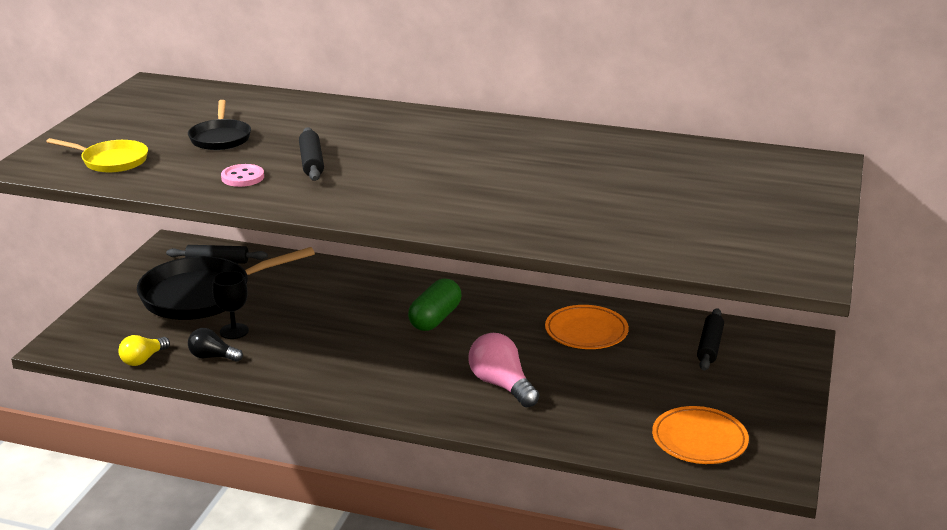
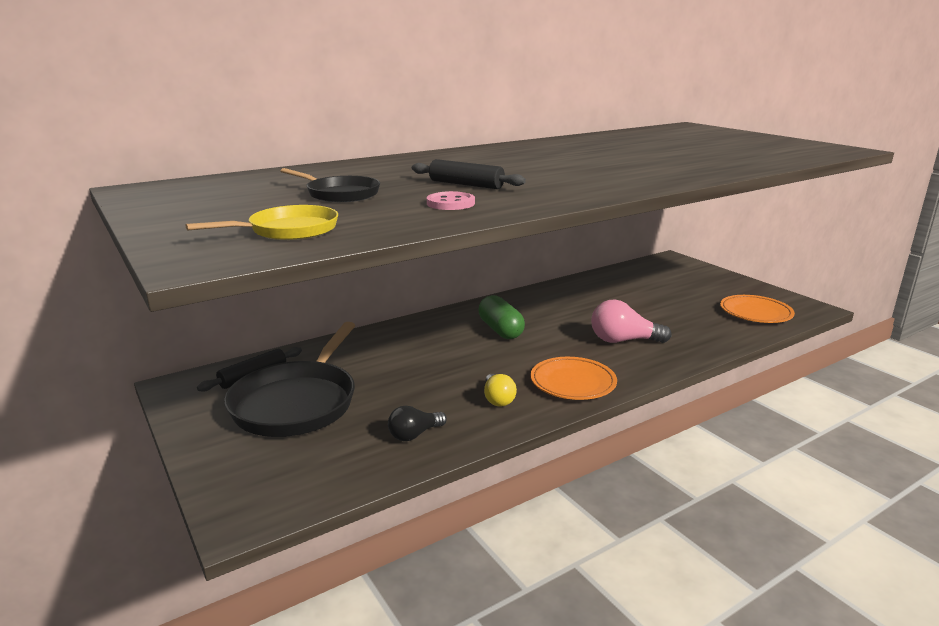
camera: 50 degrees left, 5 degrees down
(143, 359) = (359, 474): yellow light bulb -> yellow light bulb (498, 399)
(234, 331) = (387, 409): black goblet -> none
(586, 332) = (589, 297): orange plate -> orange plate (573, 382)
(709, 346) = (651, 276): black rolling pin -> none

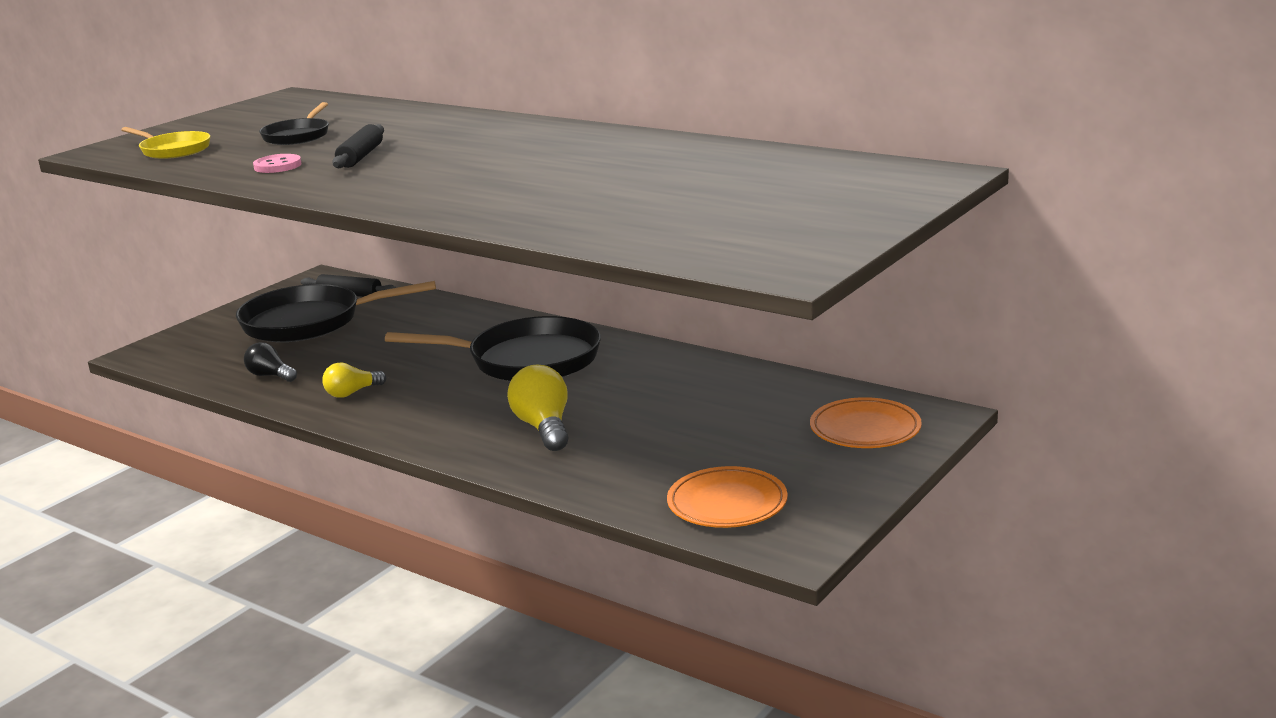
camera: 70 degrees right, 0 degrees up
(500, 330) = (526, 360): green capsule -> black pan
(573, 382) = (408, 419): orange plate -> orange plate (865, 429)
(623, 340) = (544, 428): pink light bulb -> yellow light bulb

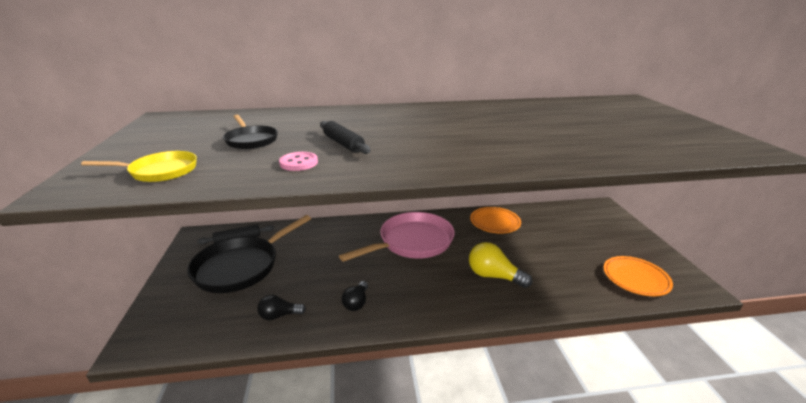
camera: 45 degrees left, 5 degrees up
(352, 393) = (356, 303): yellow light bulb -> black light bulb
(526, 360) = (412, 242): black pan -> pink pan
(865, 429) = (597, 221): orange plate -> orange plate (495, 222)

